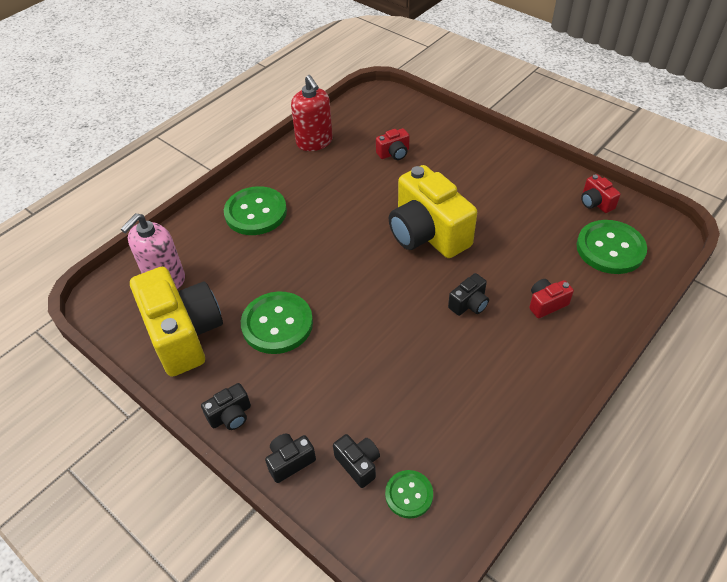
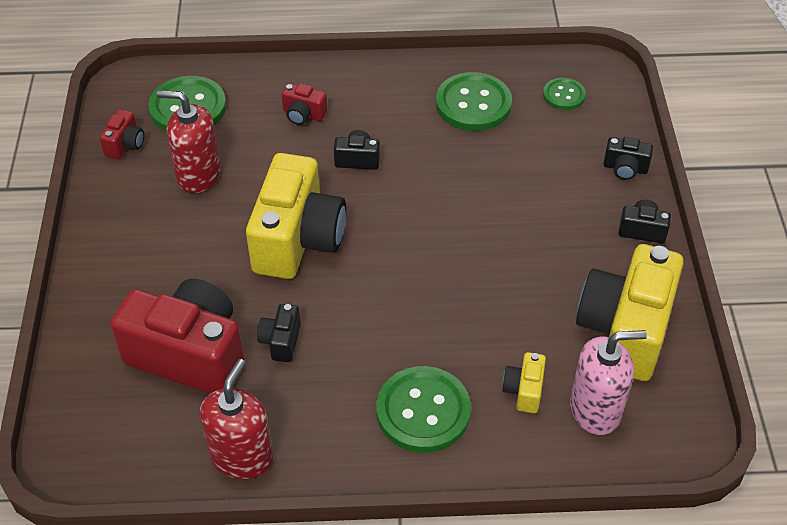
camera: 135 degrees left, 0 degrees up
(213, 258) = (524, 390): none -> yellow camera
(277, 324) = (531, 270): green button -> green button (473, 104)
(358, 464) = (577, 132): black camera -> black camera (281, 341)
(394, 153) = (189, 354): red camera -> red camera, size x2.32
(532, 220) = (198, 175): none -> red soap dispenser

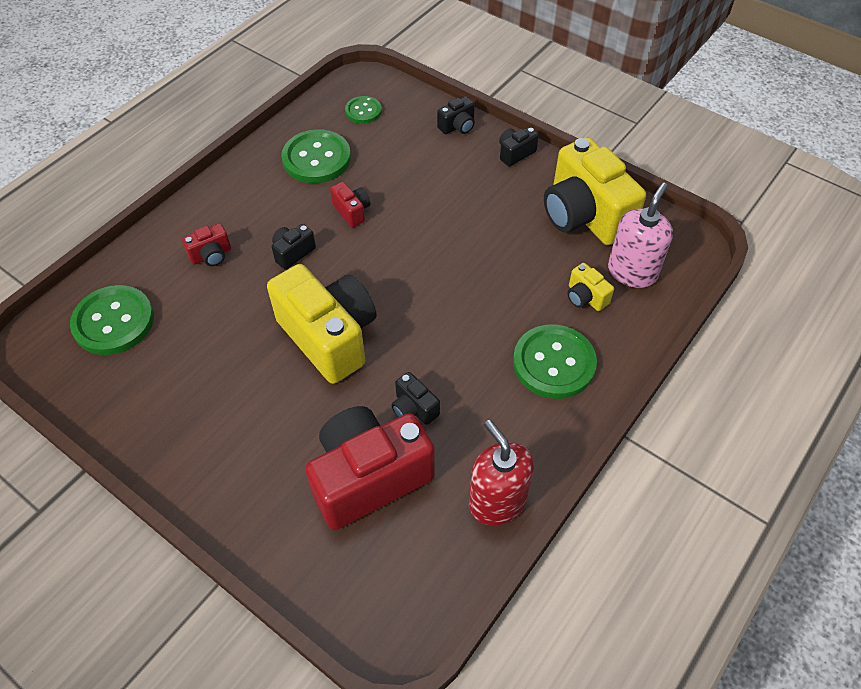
camera: 50 degrees left, 5 degrees up
(125, 145) = (101, 389): red camera -> red camera (352, 211)
(198, 175) = (194, 359): red soap dispenser -> none

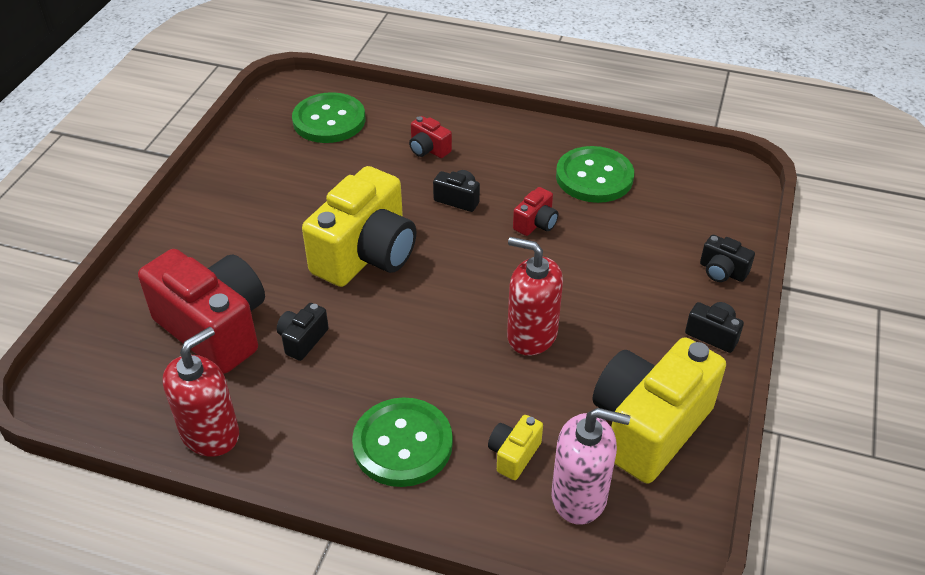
camera: 70 degrees right, 10 degrees down
(363, 111) = (689, 189): green button -> none
(474, 252) = (531, 335): none -> red soap dispenser

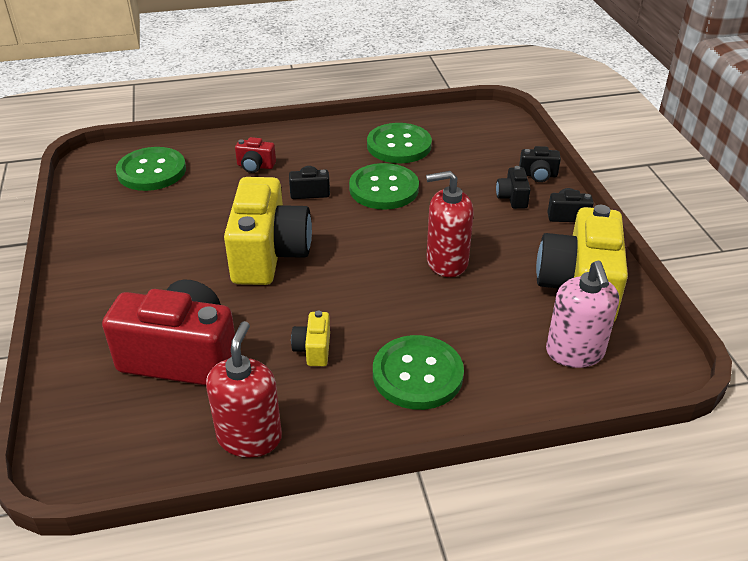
camera: 30 degrees left, 5 degrees down
(302, 340) = (269, 335): black camera -> black camera (512, 198)
(514, 455) = (505, 345): yellow camera -> yellow camera (313, 349)
(536, 223) = (384, 189): red camera -> green button
(579, 496) = (575, 352): pink soap dispenser -> pink soap dispenser turned 105 degrees clockwise

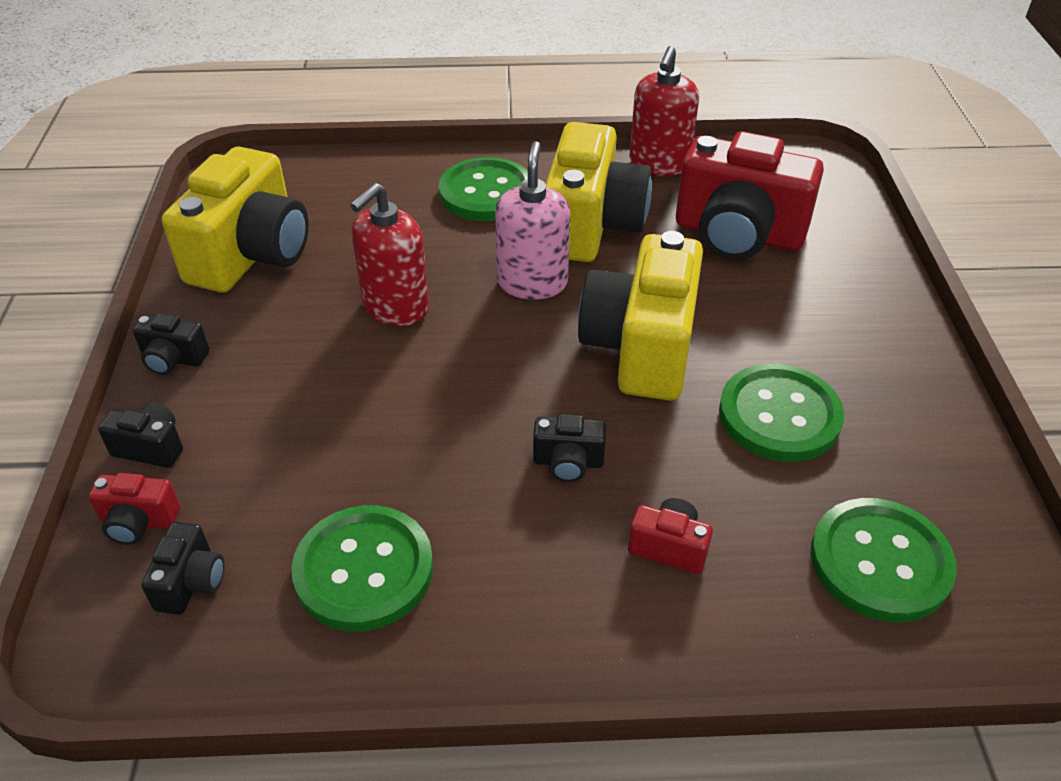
camera: 170 degrees left, 5 degrees up
(313, 349) = (591, 226): yellow camera -> yellow camera, size x2.32
(384, 189) = (436, 452): green button -> green button (779, 415)
(446, 262) = (395, 307): red soap dispenser -> red soap dispenser turned 120 degrees clockwise
(512, 198) = (231, 403): black camera -> black camera (191, 582)
(515, 149) = (139, 522): none -> red camera
(575, 352) = (313, 194): pink soap dispenser -> pink soap dispenser (532, 283)

